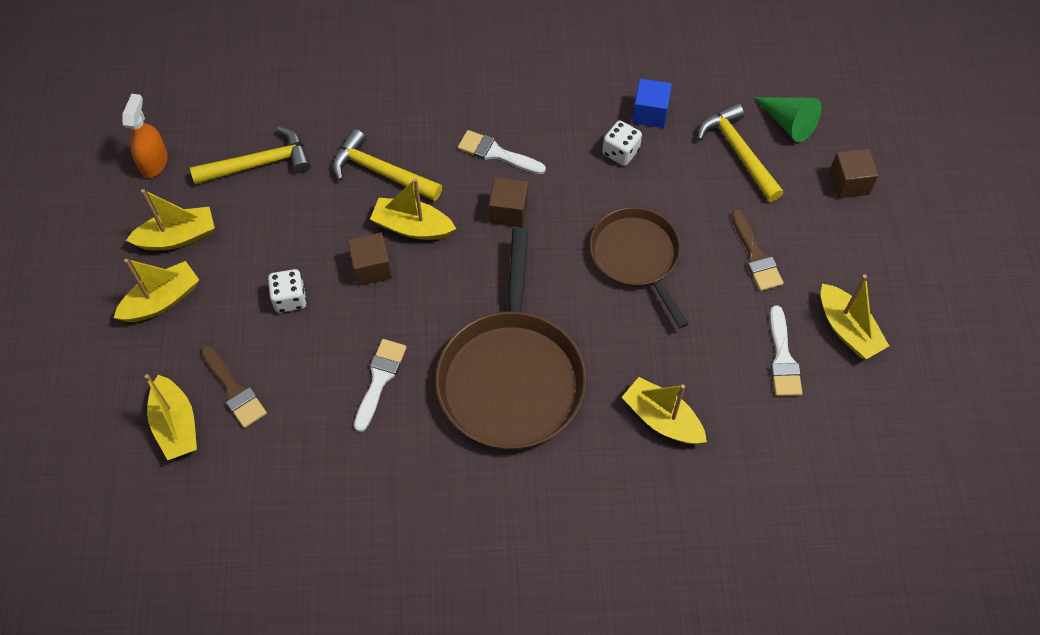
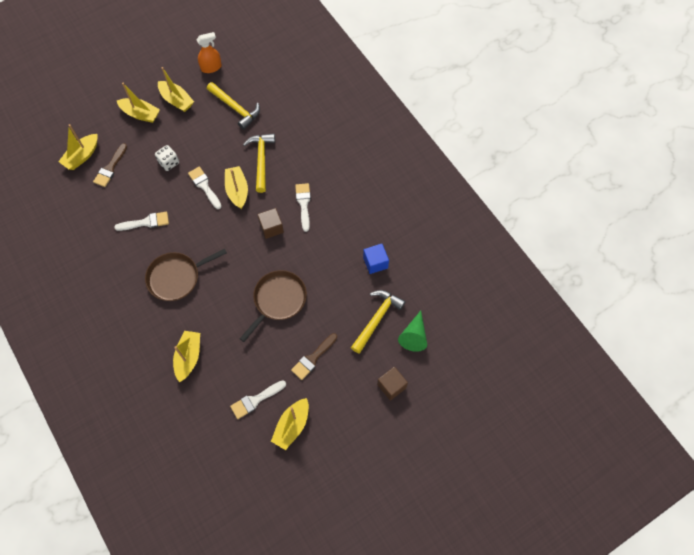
camera: 60 degrees right, 5 degrees up
(371, 268) = (204, 186): brown cube -> white brush
(511, 377) = (176, 277): brown pan -> brown pan, size x0.64
(620, 152) = (340, 261): white dice -> none

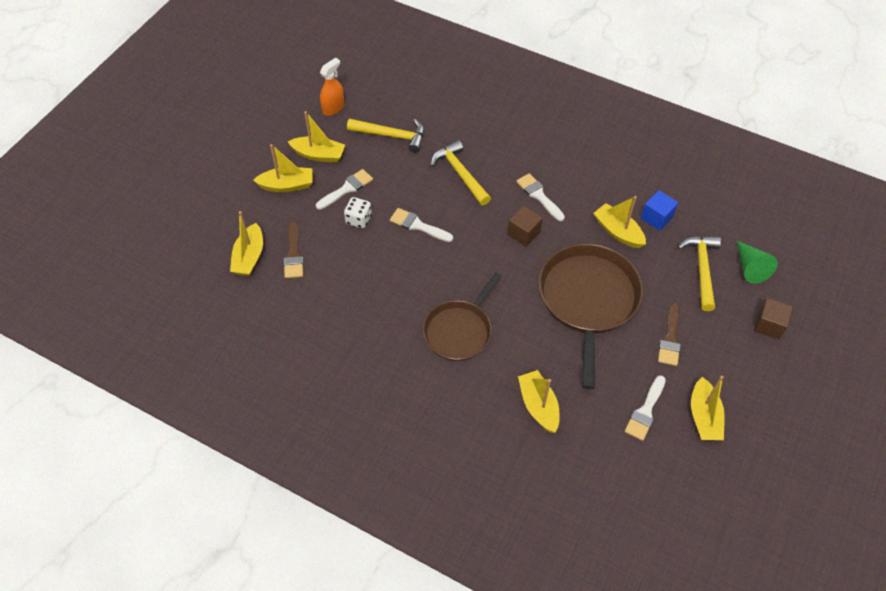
camera: 30 degrees left, 10 degrees down
(146, 222) = (380, 291): white brush -> white brush (347, 189)
(237, 191) = (458, 214): yellow boat -> yellow boat (618, 232)
(278, 300) = (588, 300): brown pan -> brown pan, size x1.55

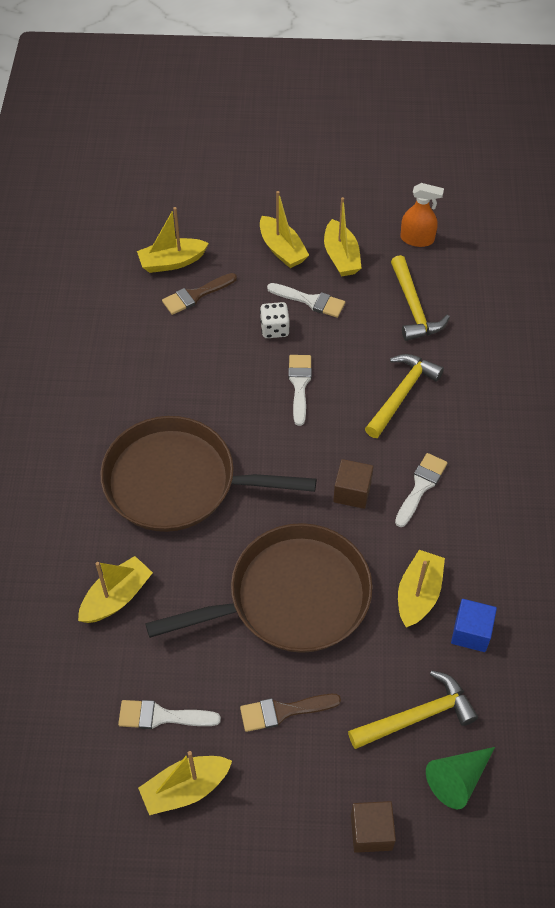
camera: 65 degrees right, 0 degrees up
(459, 331) = (178, 482): brown pan -> brown pan, size x1.55

